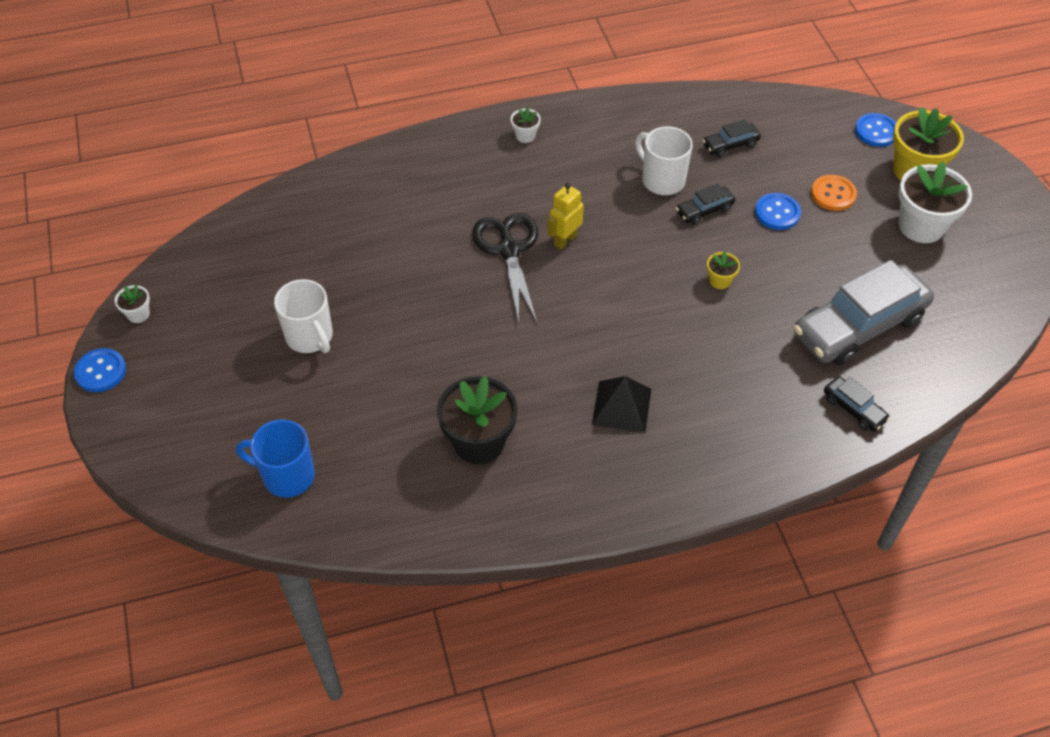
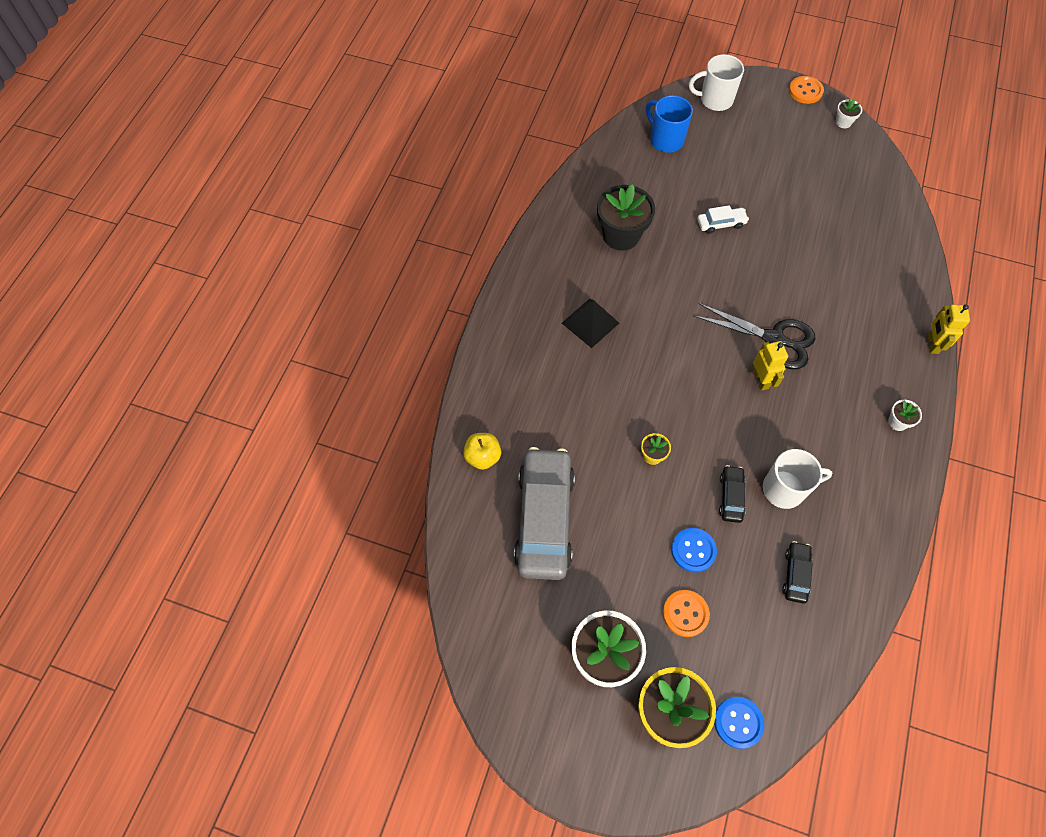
camera: 125 degrees right, 10 degrees up
(100, 371) = (805, 91): blue button -> orange button
(287, 476) = (665, 140): blue mug -> blue mug turned 90 degrees counterclockwise
(310, 337) = (766, 193): white mug -> white mug (715, 100)
(388, 357) = (721, 224): none -> white car
(417, 141) = (932, 344): none -> yellow robot
(854, 409) = (483, 457): black car -> yellow apple

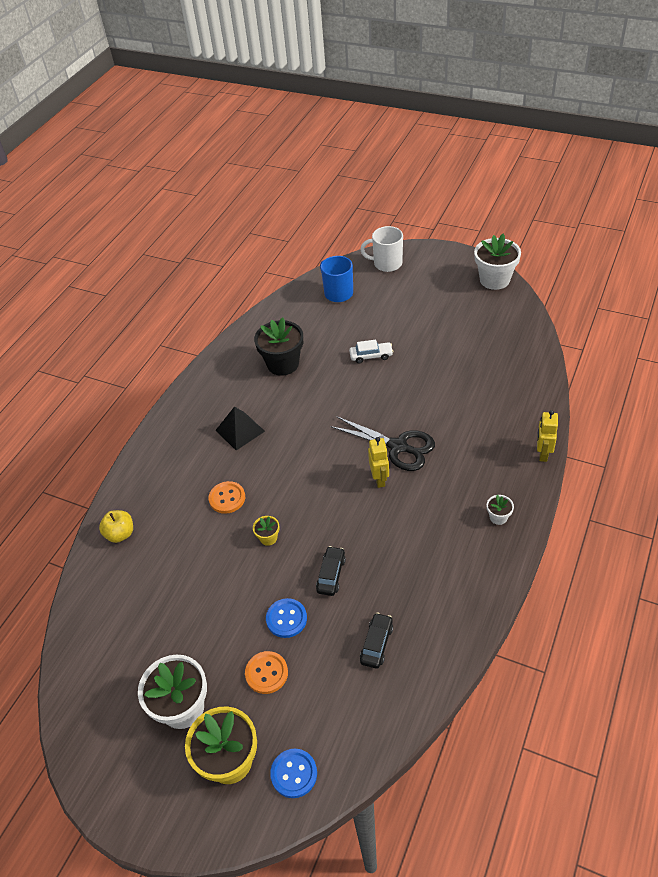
camera: 10 degrees right, 15 degrees down
(544, 519) = (160, 586): grey car -> none
(784, 489) = (382, 570): white mug -> none
(805, 91) = (466, 257): orange button -> orange button (227, 498)
(843, 122) = (494, 280): white flower pot -> white flower pot, size x2.16

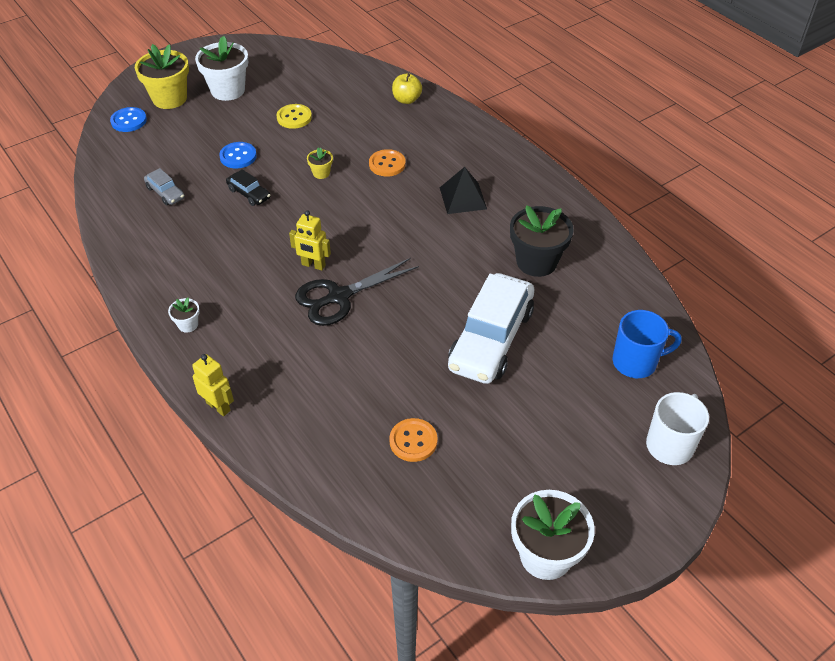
camera: 115 degrees right, 0 degrees up
(198, 610) = (294, 117): none -> yellow button
(266, 673) = (208, 132): orange button -> orange button (413, 441)
(371, 356) = (491, 339): white car -> white car, size x2.26
(376, 644) = (165, 193): black car -> grey car

